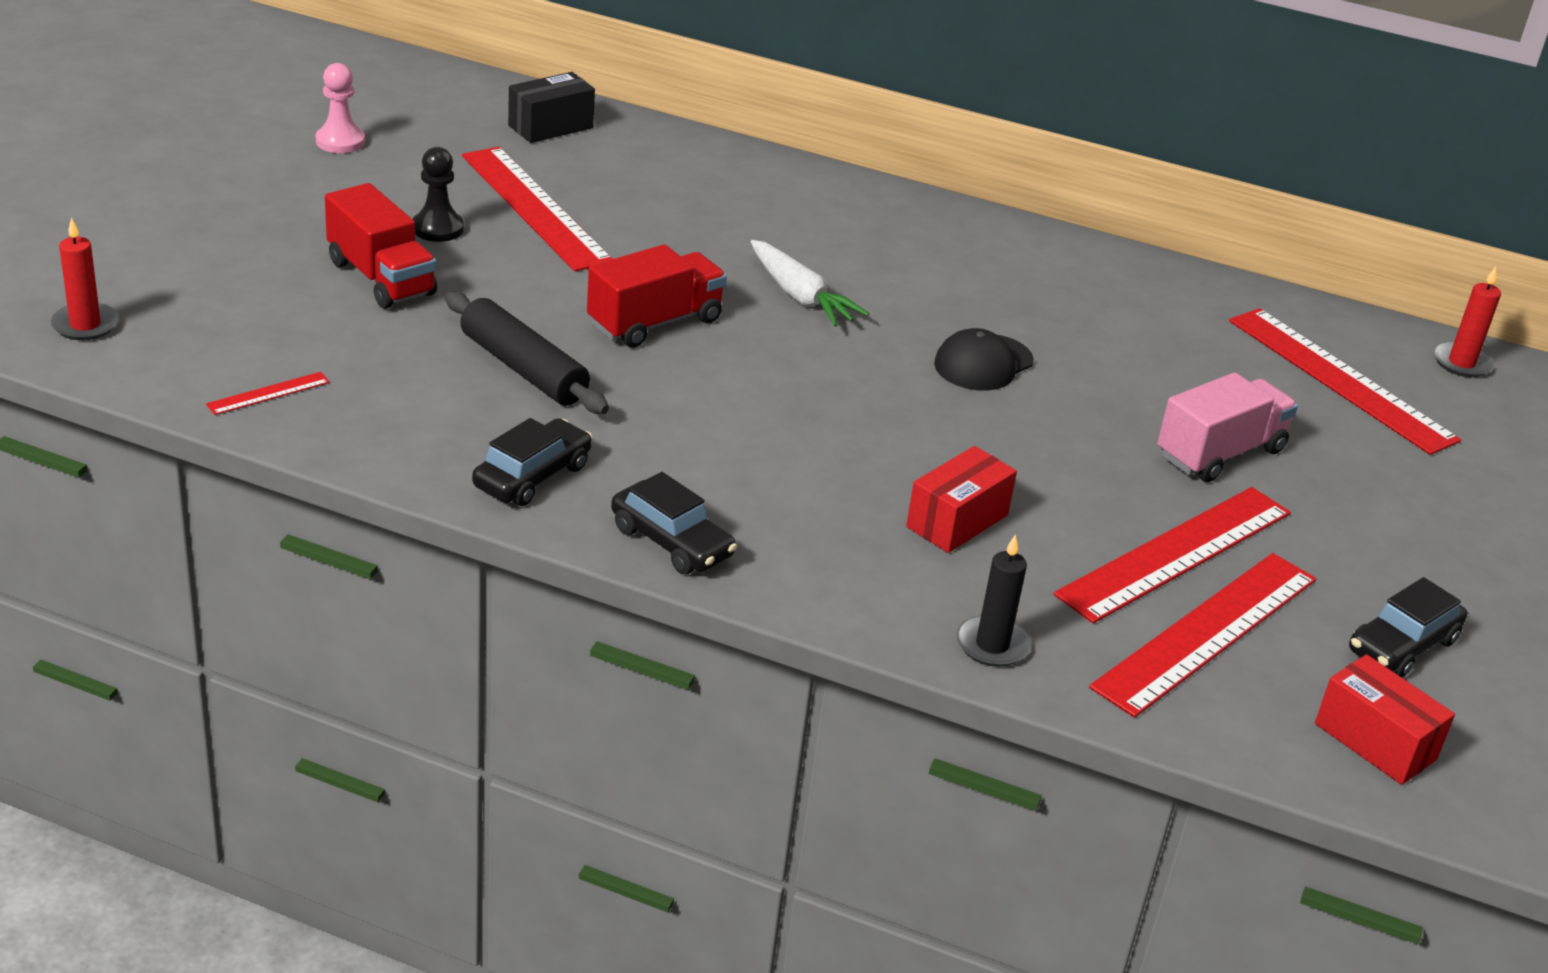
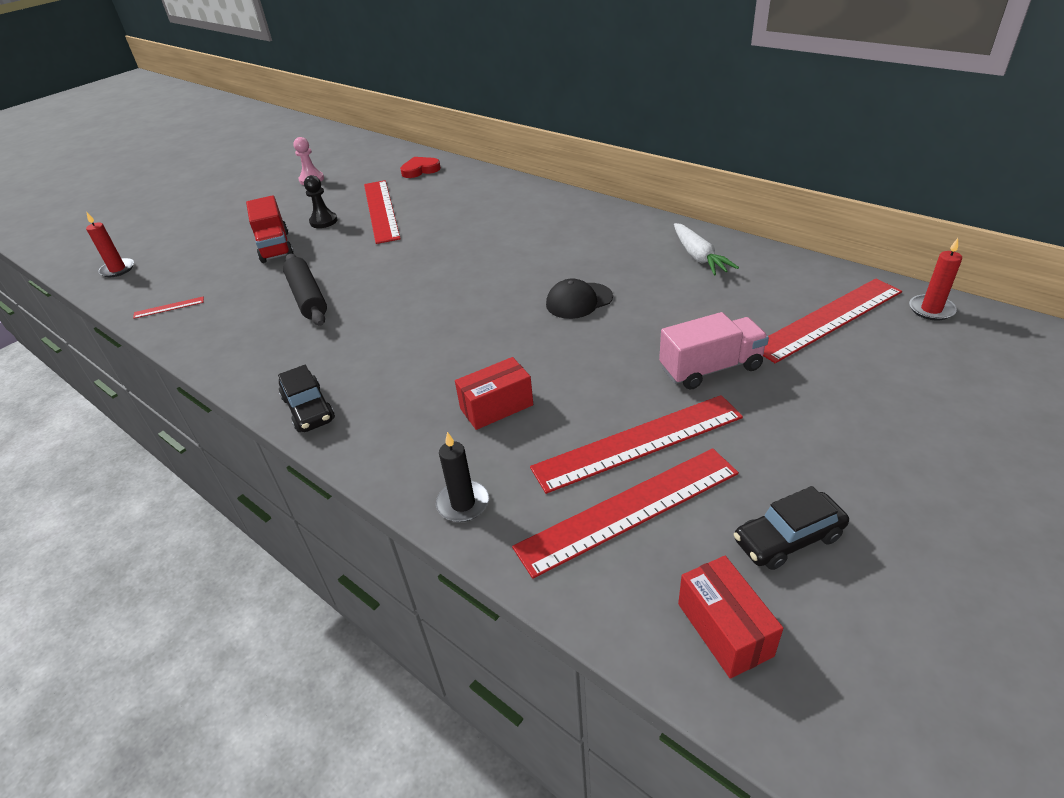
camera: 25 degrees right, 5 degrees up
(532, 476) = (262, 361): black car -> none
(551, 127) = (420, 170): black box -> red heart
(655, 322) = (398, 272): red truck -> none
(800, 296) = (491, 258): white carrot -> white carrot (698, 257)
(1340, 379) = (828, 319): red ruler -> red ruler turned 75 degrees clockwise

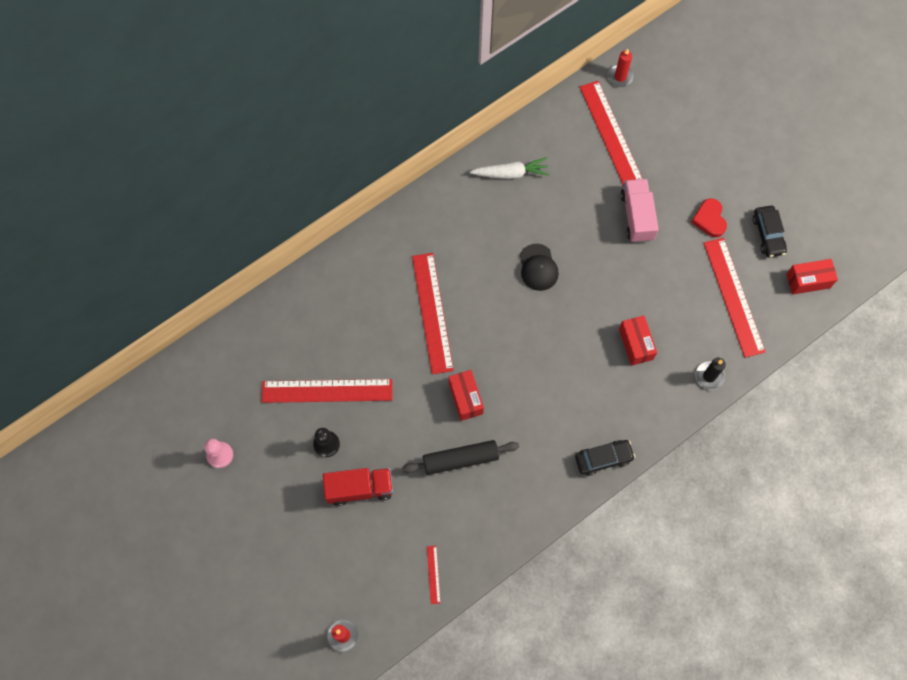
camera: 80 degrees left, 30 degrees up
(385, 286) = (465, 398): none -> red box
(420, 170) = (251, 345): red heart -> red heart (709, 219)
(638, 442) = (687, 276): red ruler -> red ruler (432, 312)

